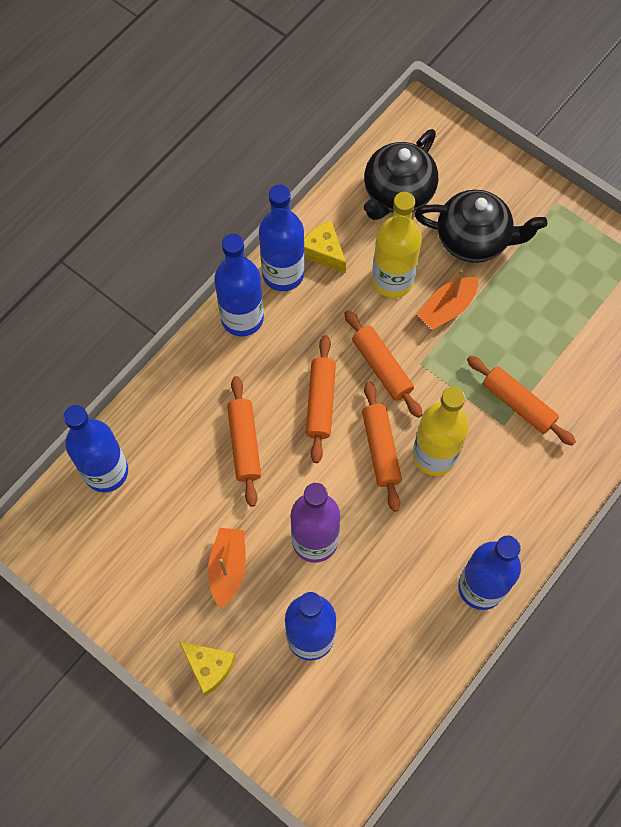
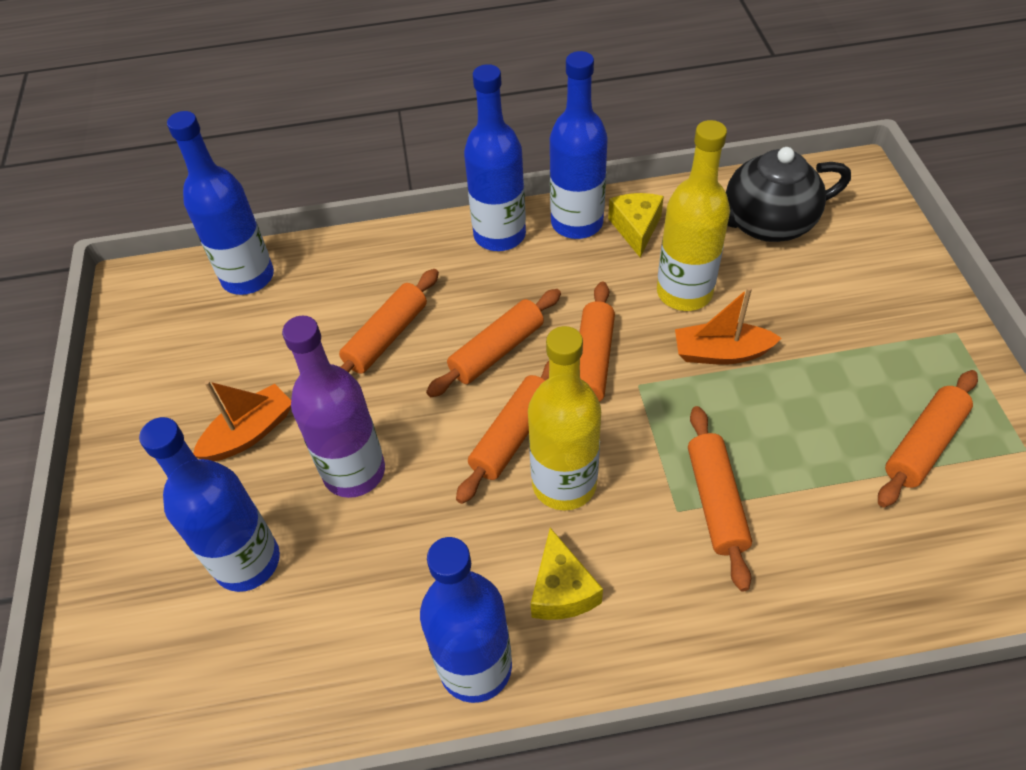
camera: 45 degrees right, 15 degrees down
(209, 667) = (130, 509): yellow cheese -> yellow cheese (561, 590)
(474, 239) = (815, 309): black teapot -> none
(591, 290) = (924, 445): none -> orange rolling pin

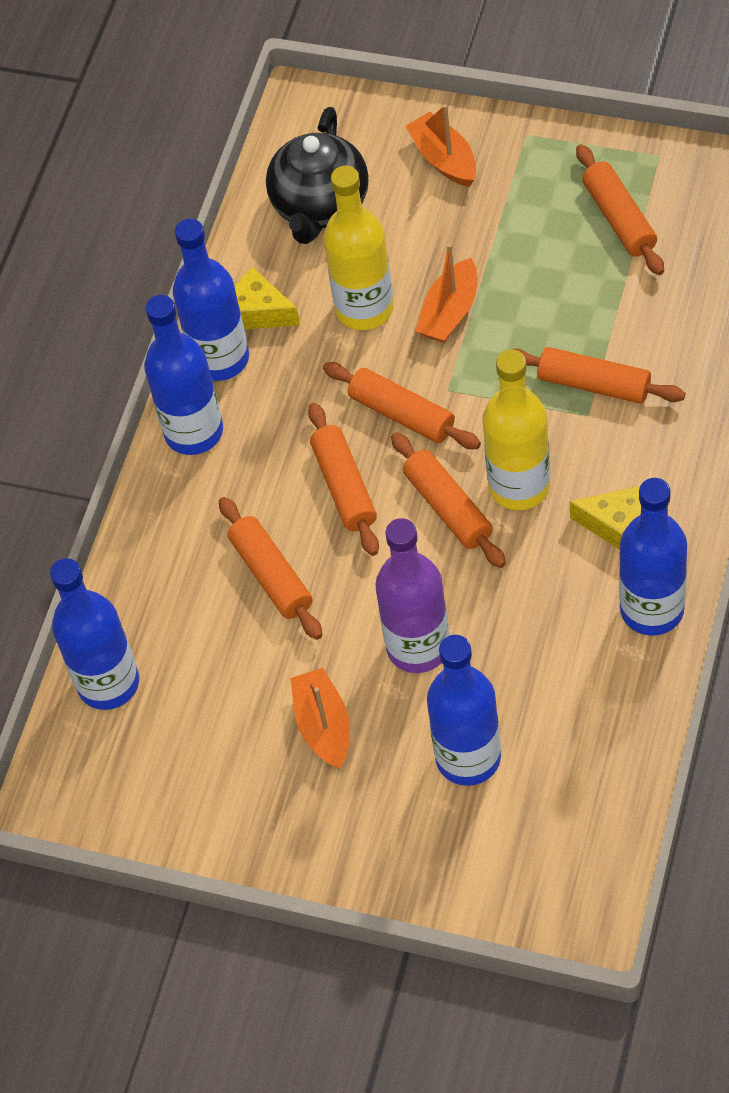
camera: 60 degrees left, 5 degrees up
(878, 284) = (444, 159): none -> orange boat

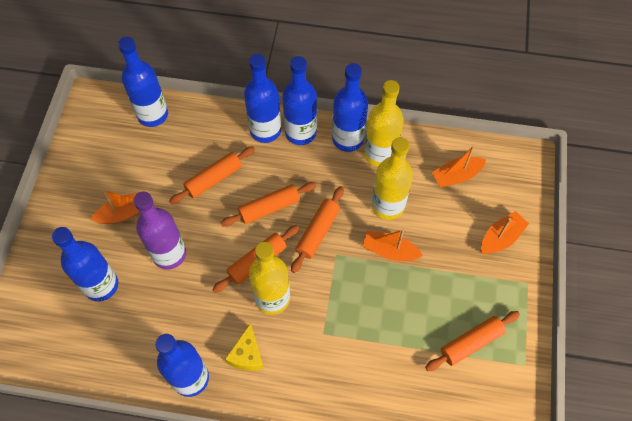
camera: 75 degrees right, 5 degrees up
(179, 489) = (265, 130): none -> blue bottle
(260, 312) = (380, 154): yellow cheese -> yellow bottle
(320, 206) = (456, 176): black teapot -> orange boat
(594, 384) = (345, 335): orange rolling pin -> none

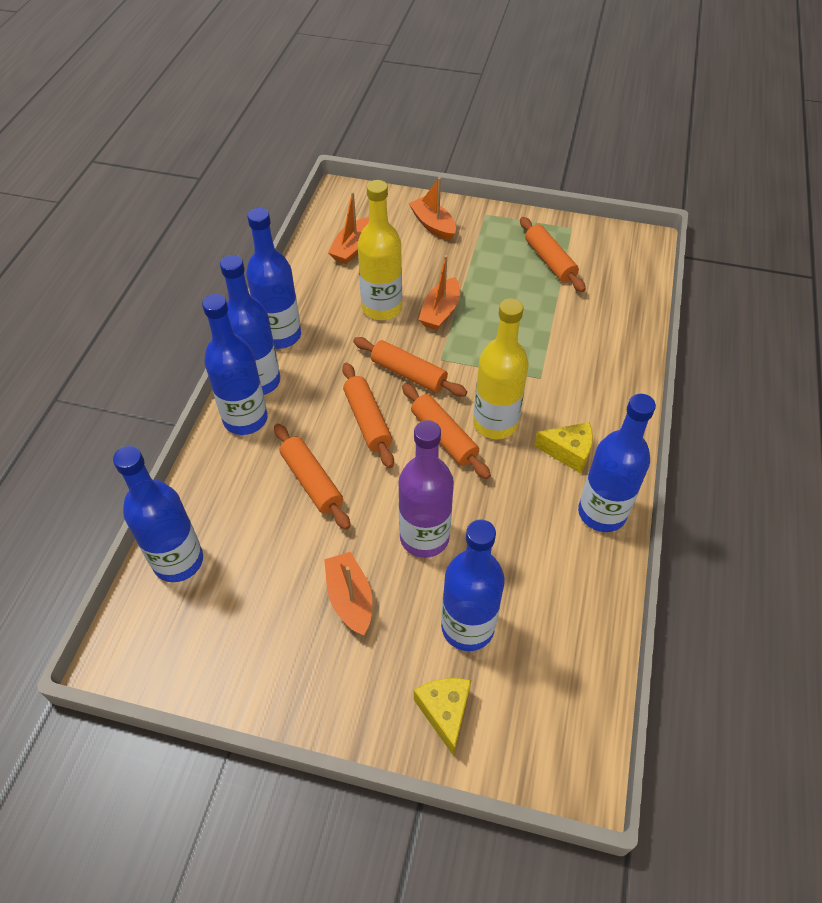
camera: 85 degrees left, 10 degrees down
(46, 274) = (445, 712): none -> yellow cheese
(380, 154) = (309, 308): yellow bottle -> none
(456, 176) = (352, 248): orange boat -> orange boat turned 45 degrees clockwise

